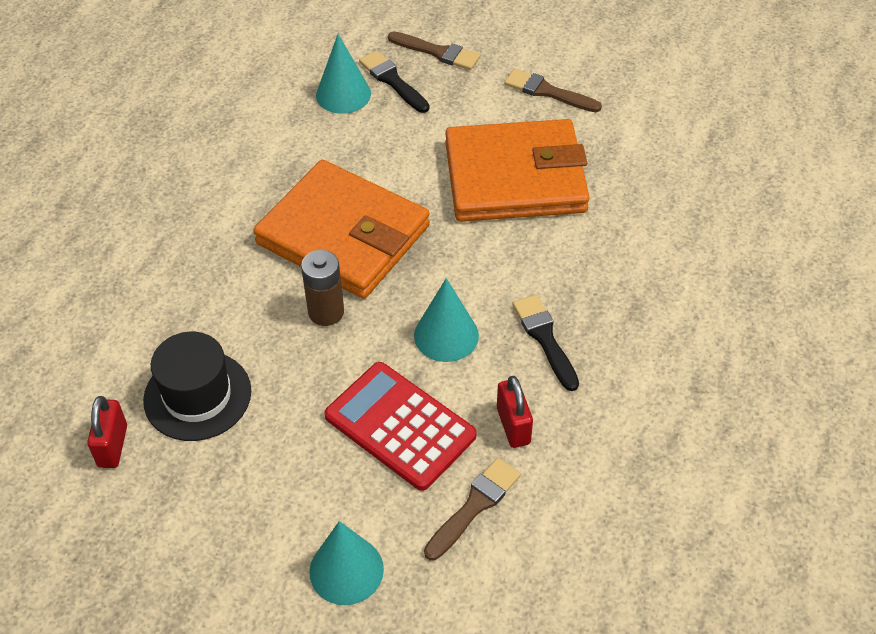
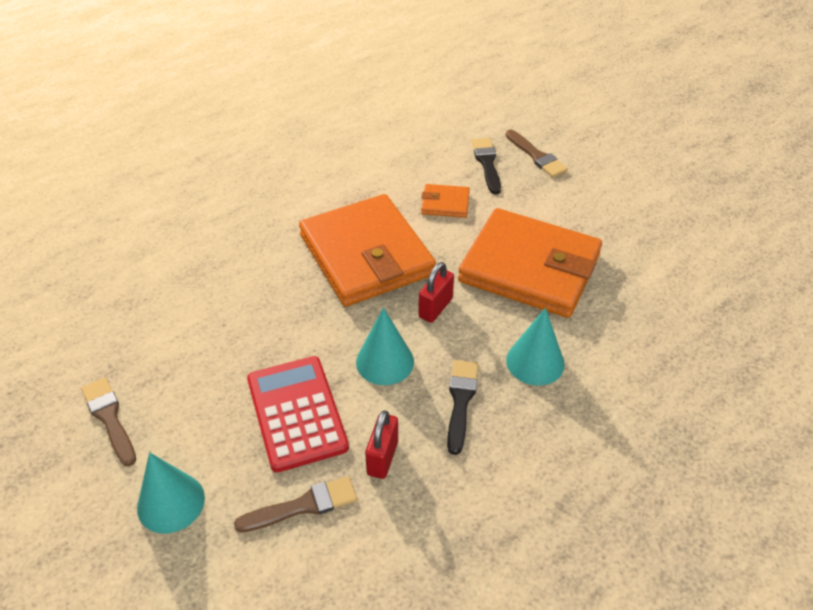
camera: 30 degrees right, 5 degrees down
(113, 446) = (96, 328): red padlock -> red padlock (435, 308)
(197, 395) = (177, 321): black hat -> none
(326, 312) = (310, 304): brown battery -> none
(343, 94) = (443, 159): turquoise cone -> turquoise cone (535, 362)
(382, 144) = (445, 203): none -> orange wallet
(547, 92) = (604, 215): brown brush -> brown brush (109, 418)

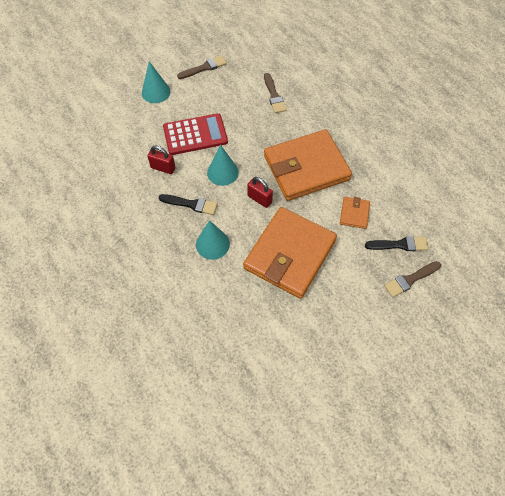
camera: 95 degrees right, 15 degrees up
(303, 505) = (144, 137): brown brush -> brown brush (274, 96)

